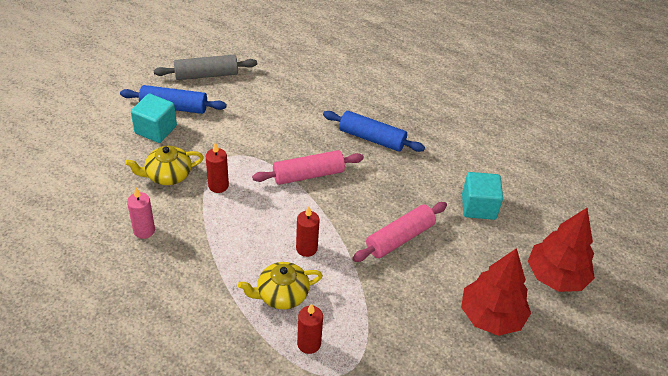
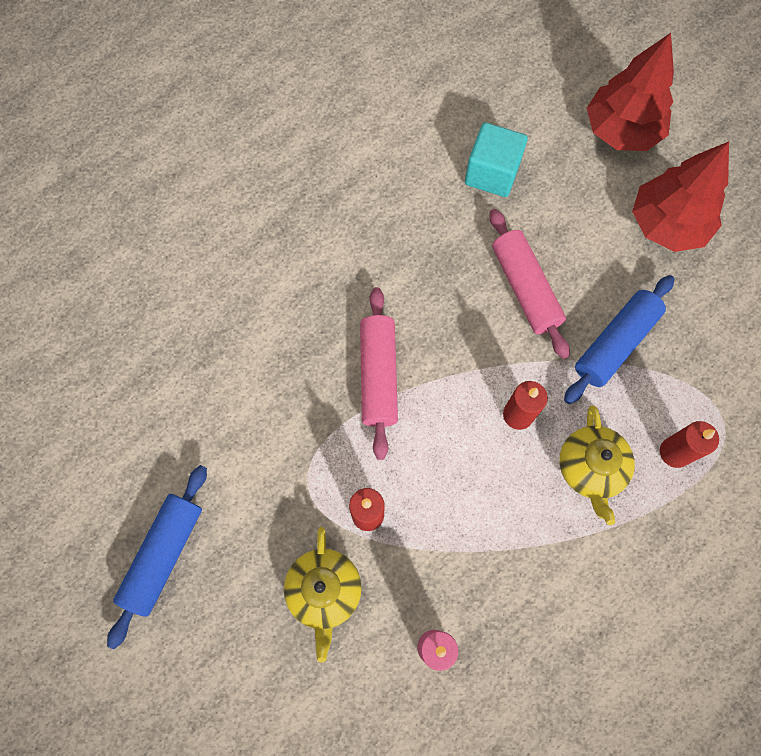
camera: 70 degrees left, 25 degrees up
(156, 129) = (211, 595): turquoise cube -> none
(206, 75) = (97, 484): grey rolling pin -> none
(372, 138) = (327, 265): blue rolling pin -> blue rolling pin (615, 344)

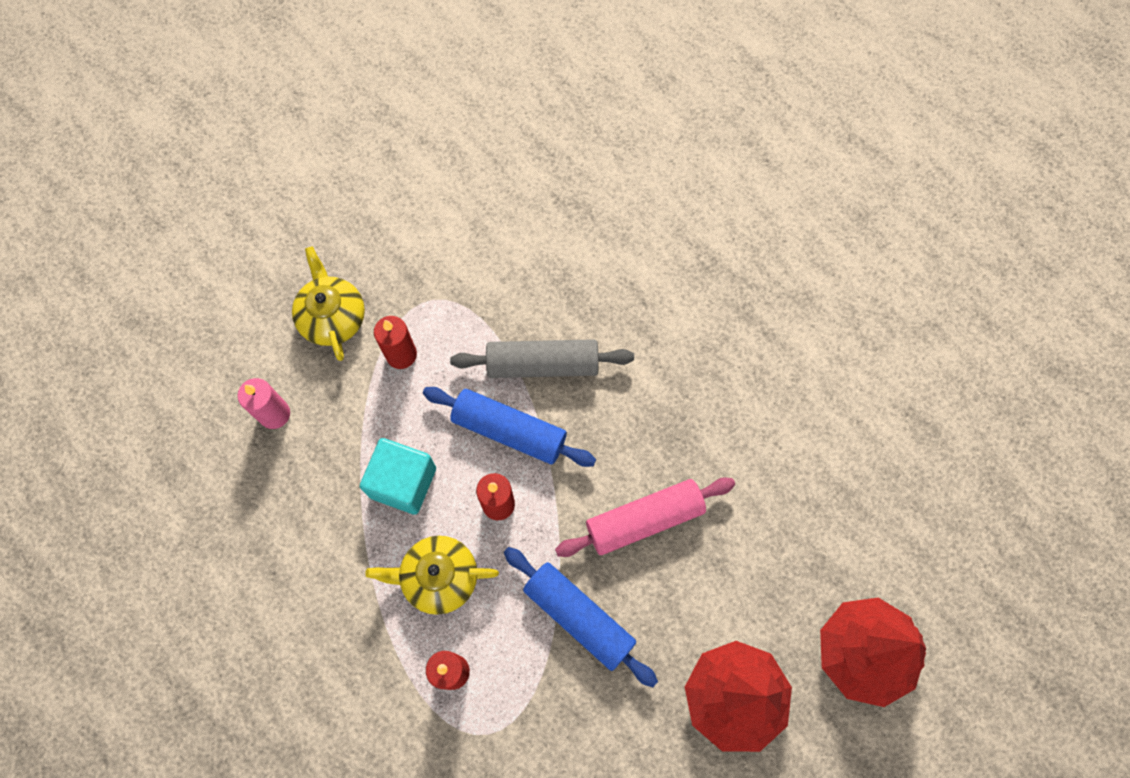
camera: 90 degrees right, 0 degrees up
(164, 555) = (374, 181): blue rolling pin -> blue rolling pin (509, 431)
(324, 591) = (332, 316): yellow teapot -> yellow teapot turned 75 degrees clockwise
(378, 376) = (542, 364): pink rolling pin -> grey rolling pin
(492, 173) = (790, 490): turquoise cube -> turquoise cube (403, 482)

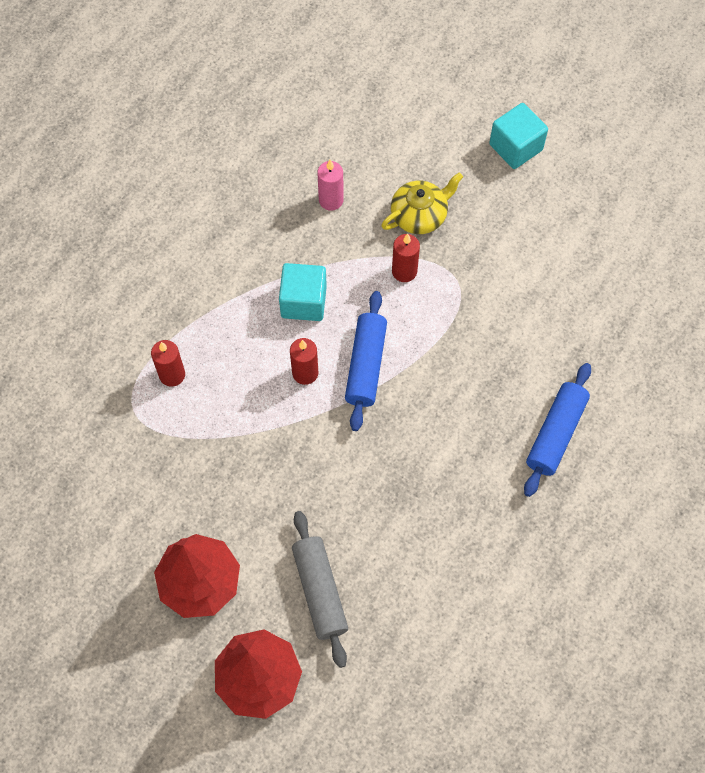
camera: 75 degrees right, 5 degrees down
(281, 187) = (515, 147): none -> turquoise cube
(438, 577) = (238, 346): yellow teapot -> none
(542, 364) = (428, 375): grey rolling pin -> grey rolling pin (320, 591)
(578, 617) = (233, 453): blue rolling pin -> blue rolling pin (555, 433)
(644, 520) = (322, 483): pink rolling pin -> none

